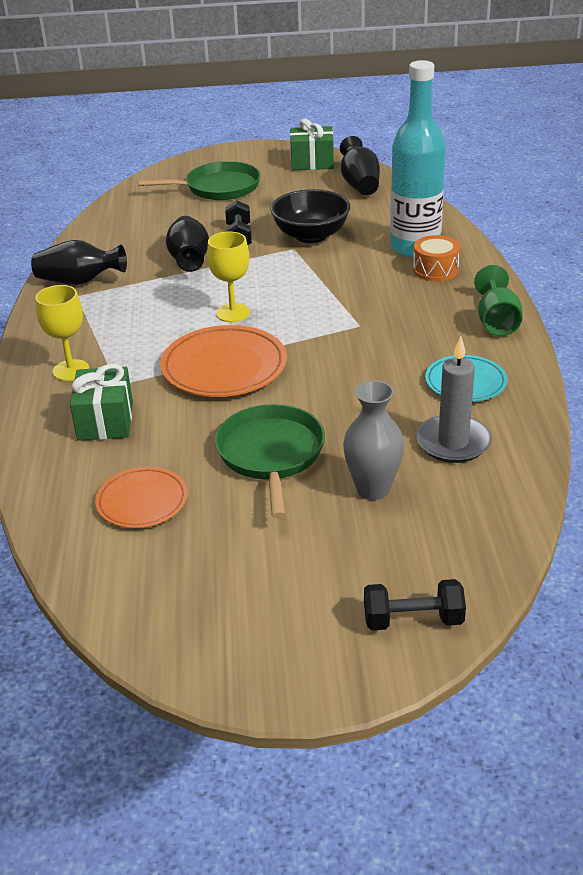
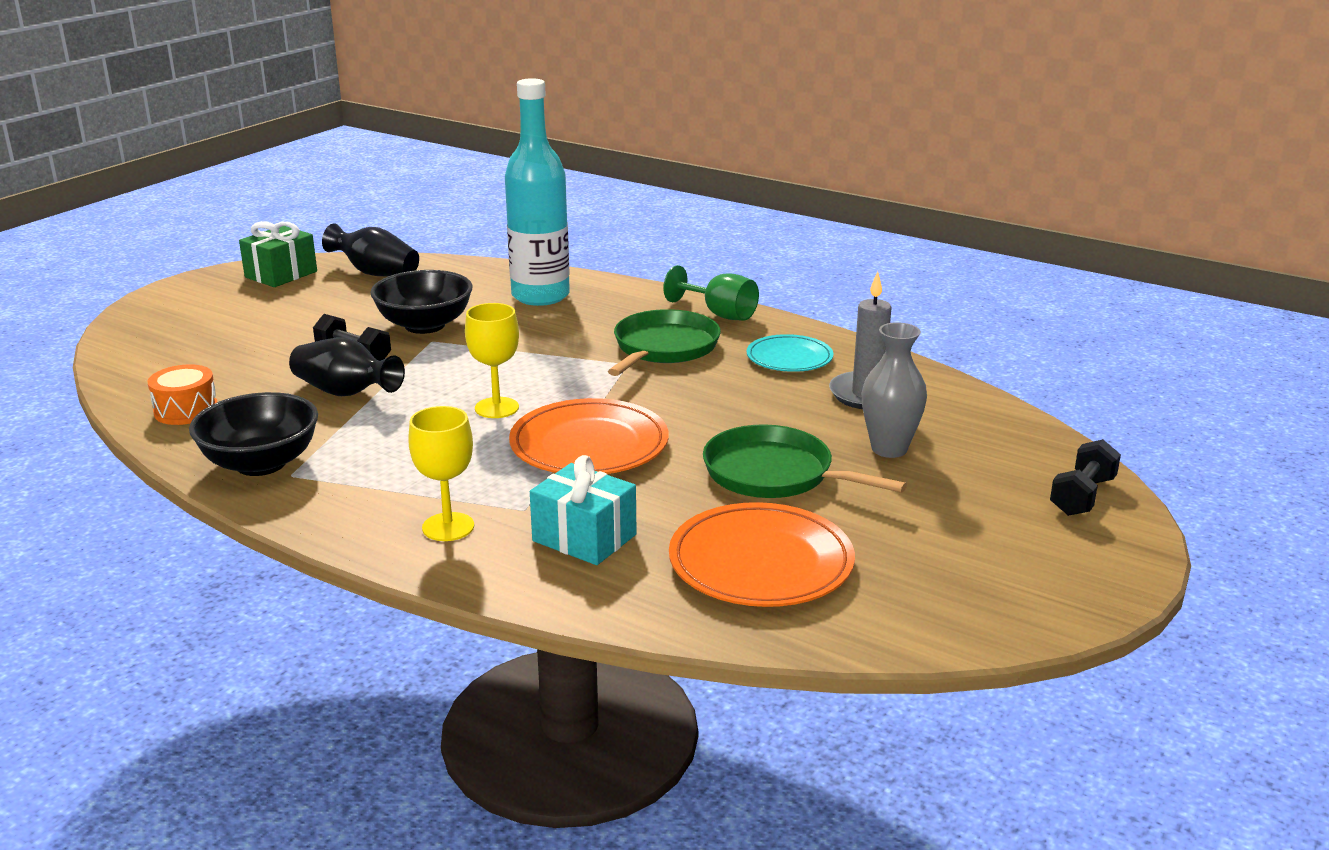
camera: 55 degrees left, 10 degrees down
(79, 281) = (261, 463): black vase -> black bowl
(105, 421) = (584, 538): green gift -> turquoise gift
(142, 501) = (761, 563): orange plate -> orange plate, size x1.61
(219, 188) = (224, 329): green pan -> green pan (664, 348)
(435, 270) = (594, 303): orange drum -> orange drum (186, 410)

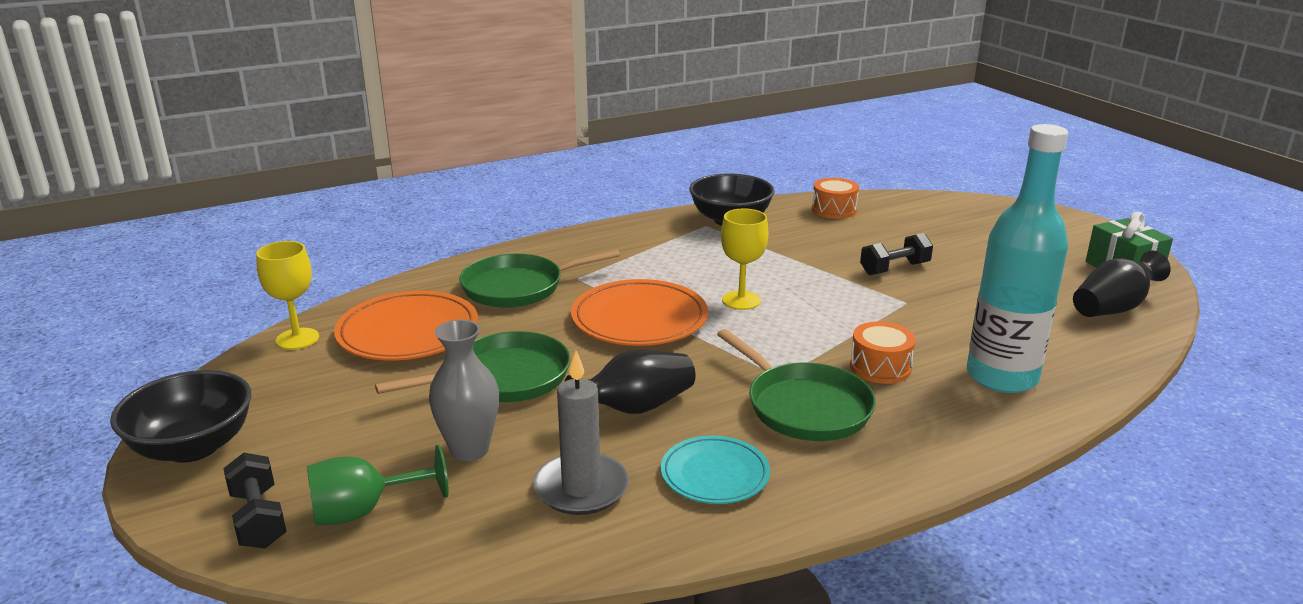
camera: 120 degrees right, 0 degrees up
(345, 393) = (820, 256): black vase -> black vase (635, 408)
(425, 325) = (947, 306): black bowl -> black bowl (193, 447)
(448, 527) = (585, 254): yellow goblet -> yellow goblet (297, 339)
(570, 333) = (880, 367): none -> orange drum
(584, 538) = (518, 287): turquoise gift -> green pan
(720, 314) = (878, 474): green goblet -> green goblet (364, 511)

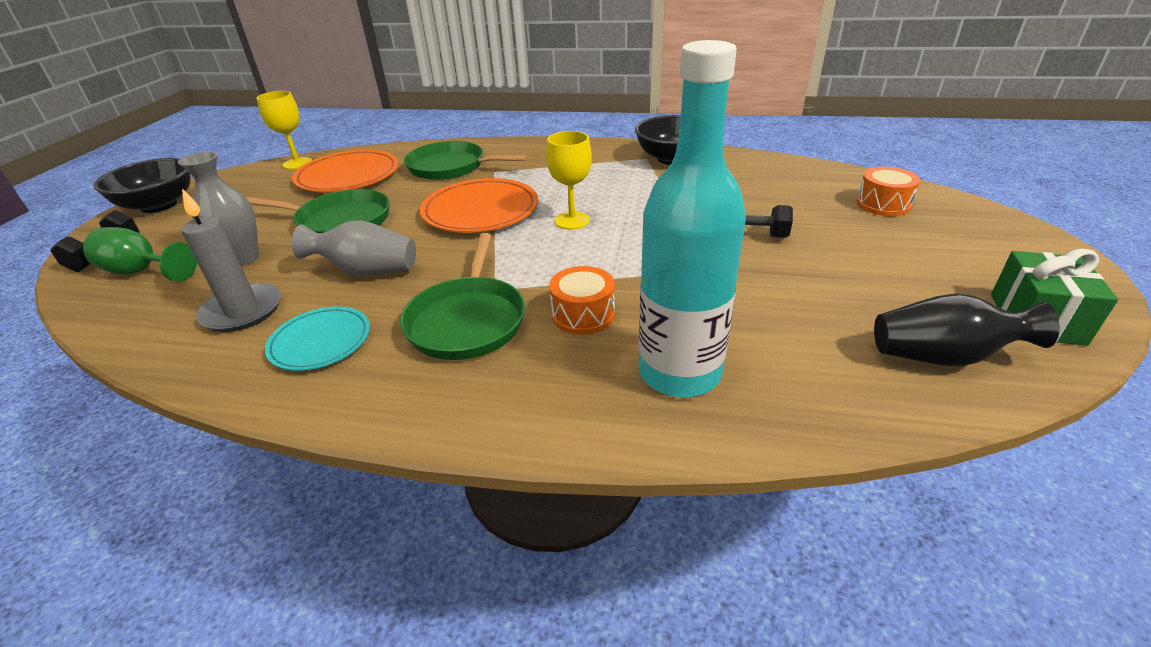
camera: 40 degrees right, 10 degrees up
(635, 408) = (366, 271): black vase -> grey vase
(834, 210) = (777, 172): orange drum -> orange drum (883, 204)

